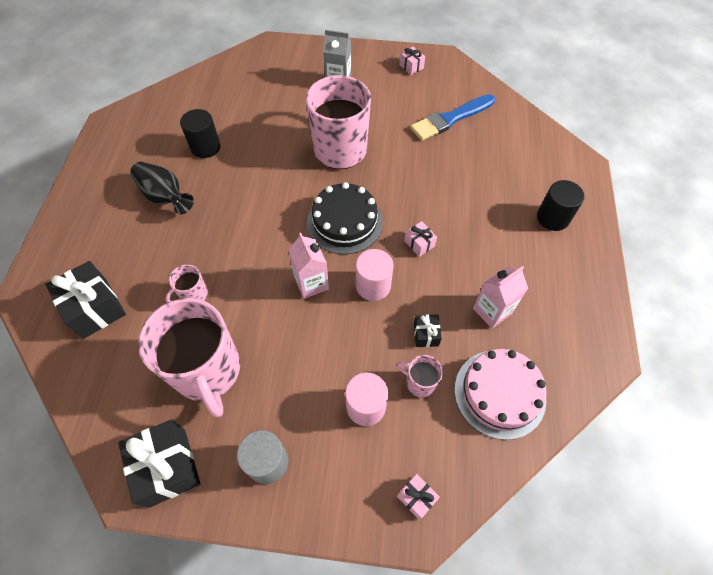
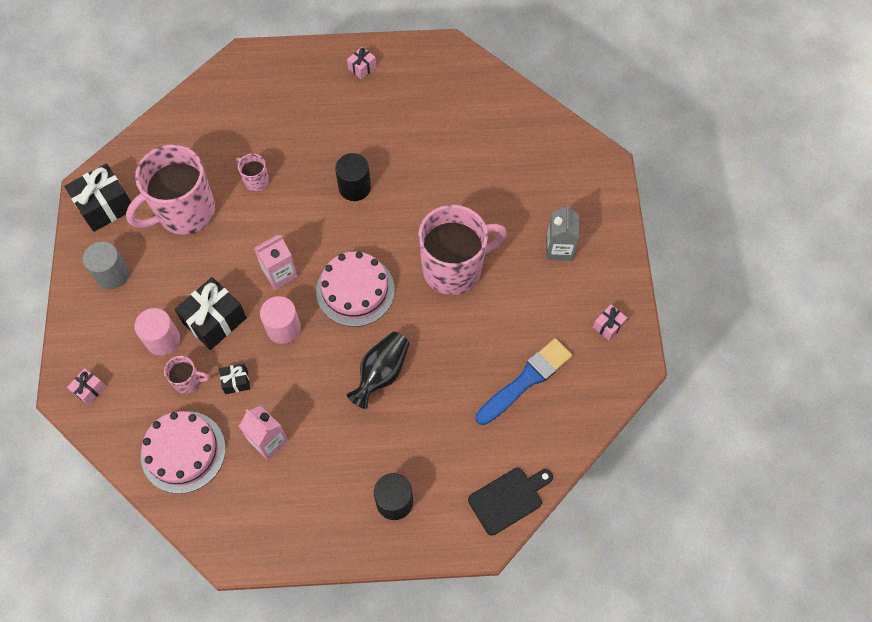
camera: 80 degrees right, 5 degrees up
(95, 308) = (234, 112): black gift -> black gift (214, 320)
(165, 196) = (360, 126): black vase -> black vase (381, 373)
(205, 147) = (430, 142): black cylinder -> black cylinder (354, 187)
(345, 222) = (355, 290): black cake -> pink cake
(419, 243) = (339, 364): pink gift -> pink gift (362, 68)
(419, 382) = (188, 381): pink mug -> pink mug turned 75 degrees clockwise
(450, 119) = (526, 380): blue brush -> blue brush turned 90 degrees clockwise
(549, 144) = (508, 499): none -> black cutting board

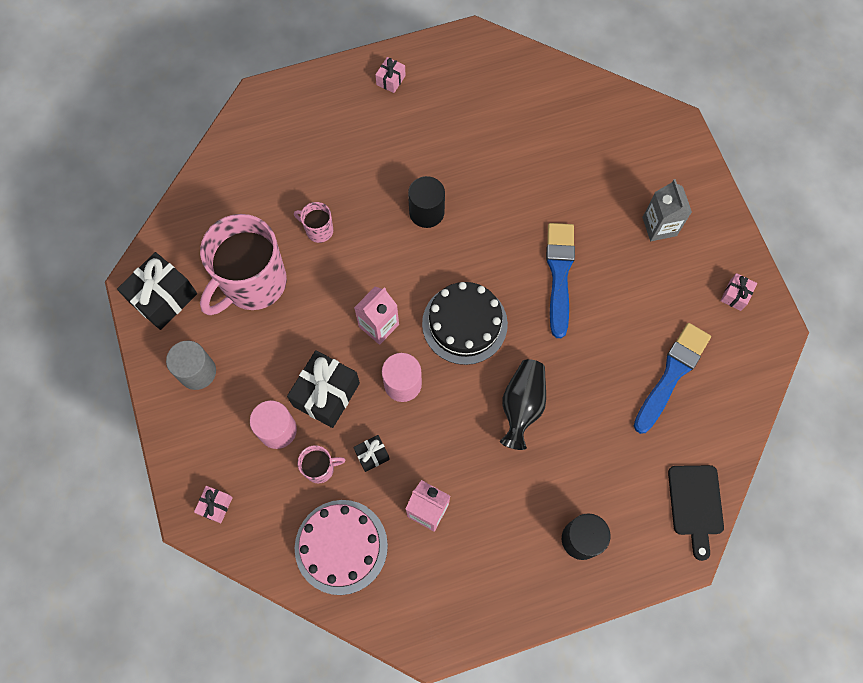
camera: 15 degrees left, 5 degrees up
(355, 290) = (464, 323): pink cake -> black cake
(454, 268) = (559, 274): pink mug -> blue brush
(508, 499) = (695, 504): black cutting board -> black cutting board turned 135 degrees clockwise

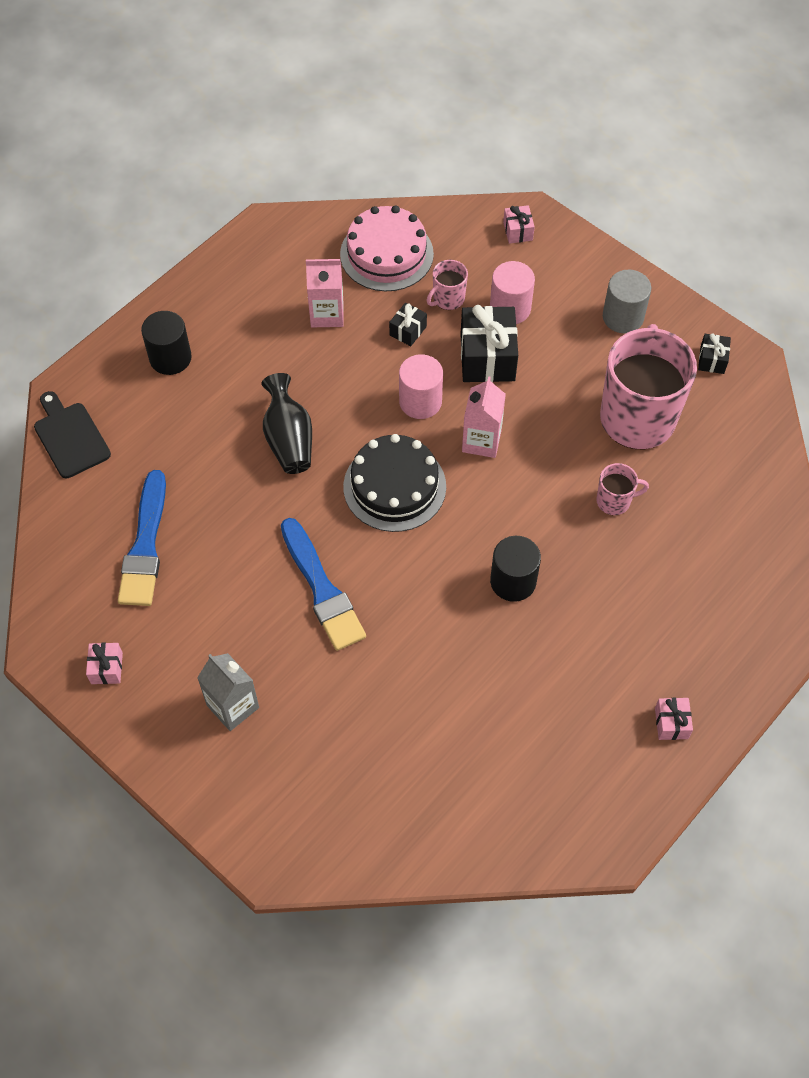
camera: 150 degrees right, 10 degrees down
(163, 298) = (712, 360): black gift -> black gift, size x0.50

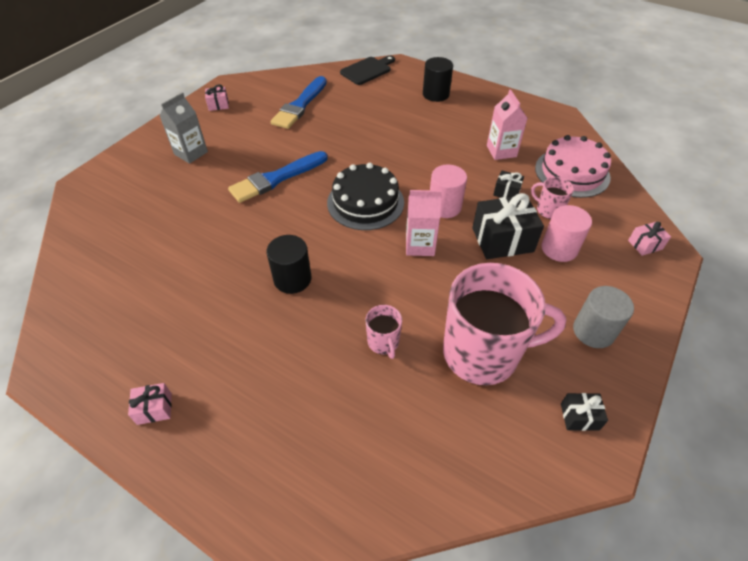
camera: 80 degrees right, 10 degrees down
(145, 545) = (300, 105): blue brush -> blue brush turned 60 degrees counterclockwise
(289, 439) = (390, 148): black vase -> none

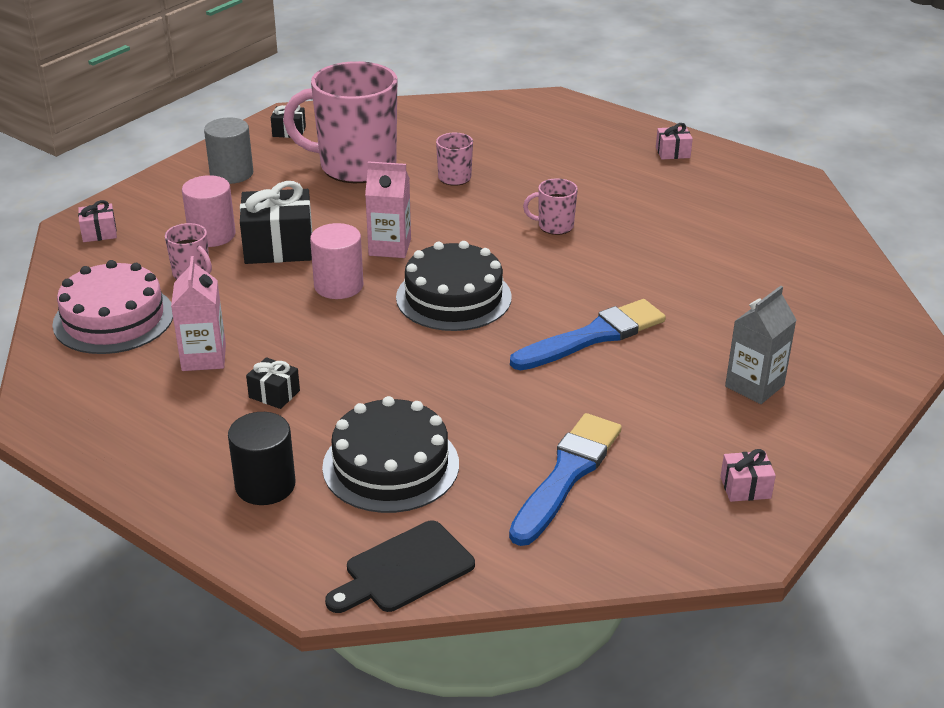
camera: 175 degrees left, 15 degrees down
(292, 279) = (554, 226): black cylinder -> pink mug
(382, 105) = (391, 465): none -> black cake
(506, 192) = (236, 298): black gift -> black gift (274, 394)

